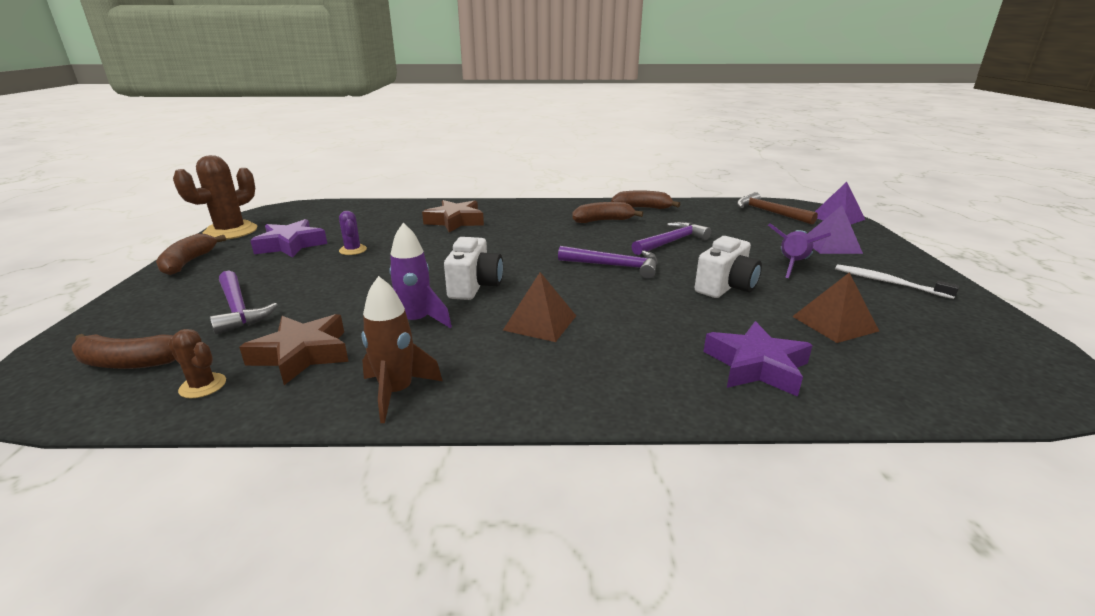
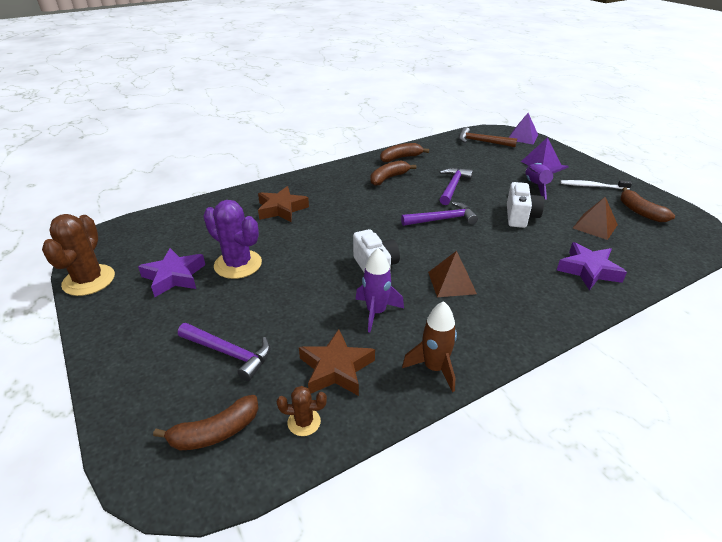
camera: 30 degrees left, 10 degrees up
(188, 262) = (104, 326): brown banana -> brown banana (640, 212)
(353, 250) = (238, 264): purple cactus -> purple cactus, size x2.00

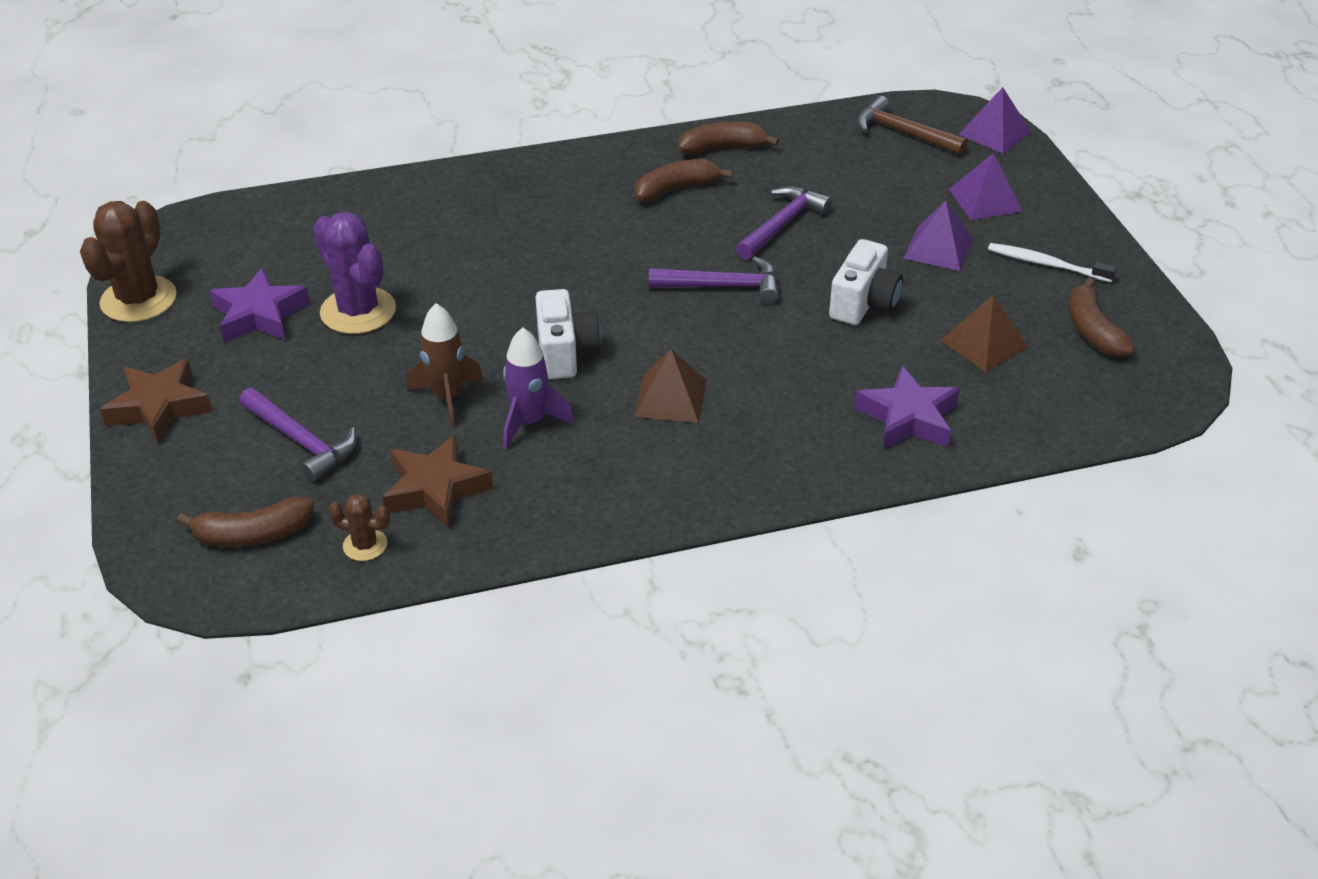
camera: 15 degrees right, 5 degrees up
(281, 209) = (463, 223): brown star -> brown star (159, 407)
(434, 368) = (569, 514): brown rocket -> brown rocket (447, 398)
(536, 186) = (938, 248): purple rocket -> purple pyramid

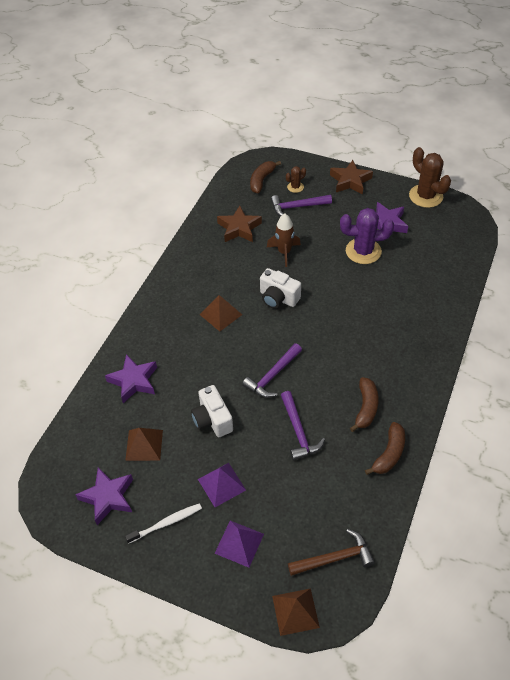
camera: 130 degrees right, 10 degrees up
(365, 545) = (230, 202): brown cactus -> brown cactus (295, 187)
(530, 422) = (248, 267): purple rocket -> none
(995, 133) = (295, 611): purple pyramid -> brown pyramid
(1092, 330) = (108, 497): brown banana -> purple star

